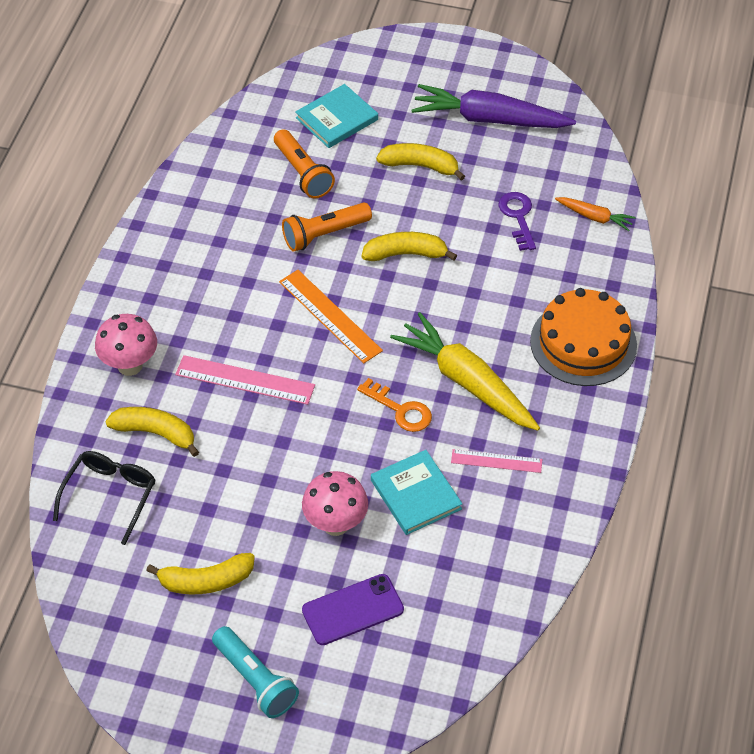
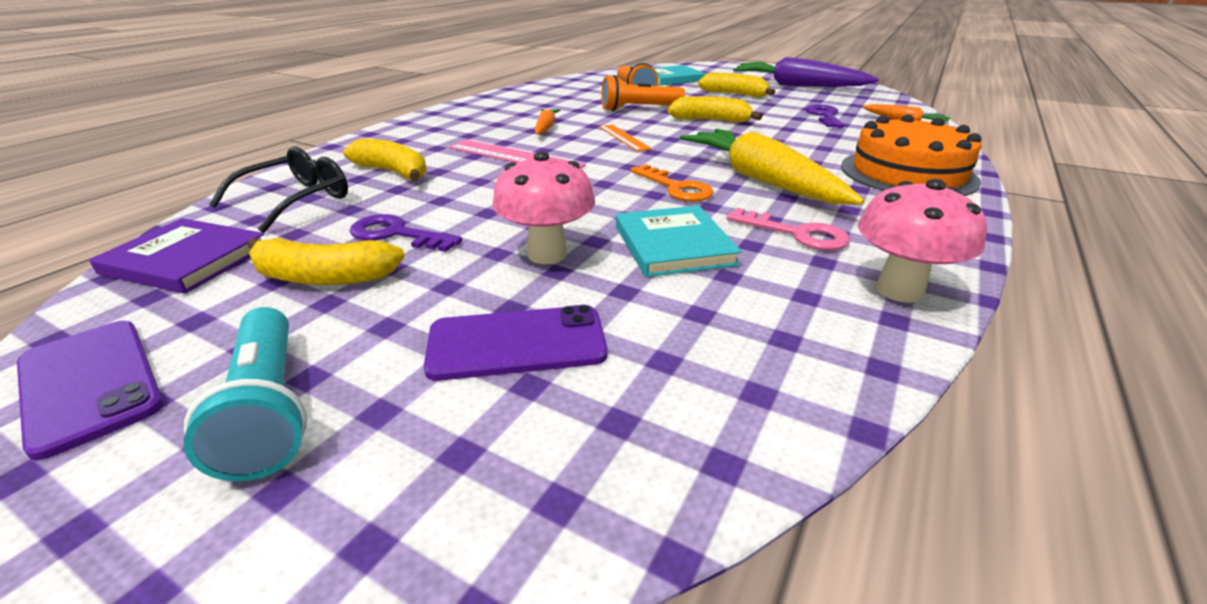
camera: 15 degrees right, 20 degrees down
(99, 585) = (186, 260): none -> purple book
(130, 365) = (412, 140): pink mushroom -> pink mushroom (899, 290)
(153, 688) = (90, 383): none -> purple phone
(220, 524) = (396, 234): none -> purple key
(246, 307) = (546, 128): none -> orange carrot
(330, 316) = (624, 137): orange ruler -> orange ruler, size x0.63
(496, 461) = (796, 234): pink ruler -> pink key

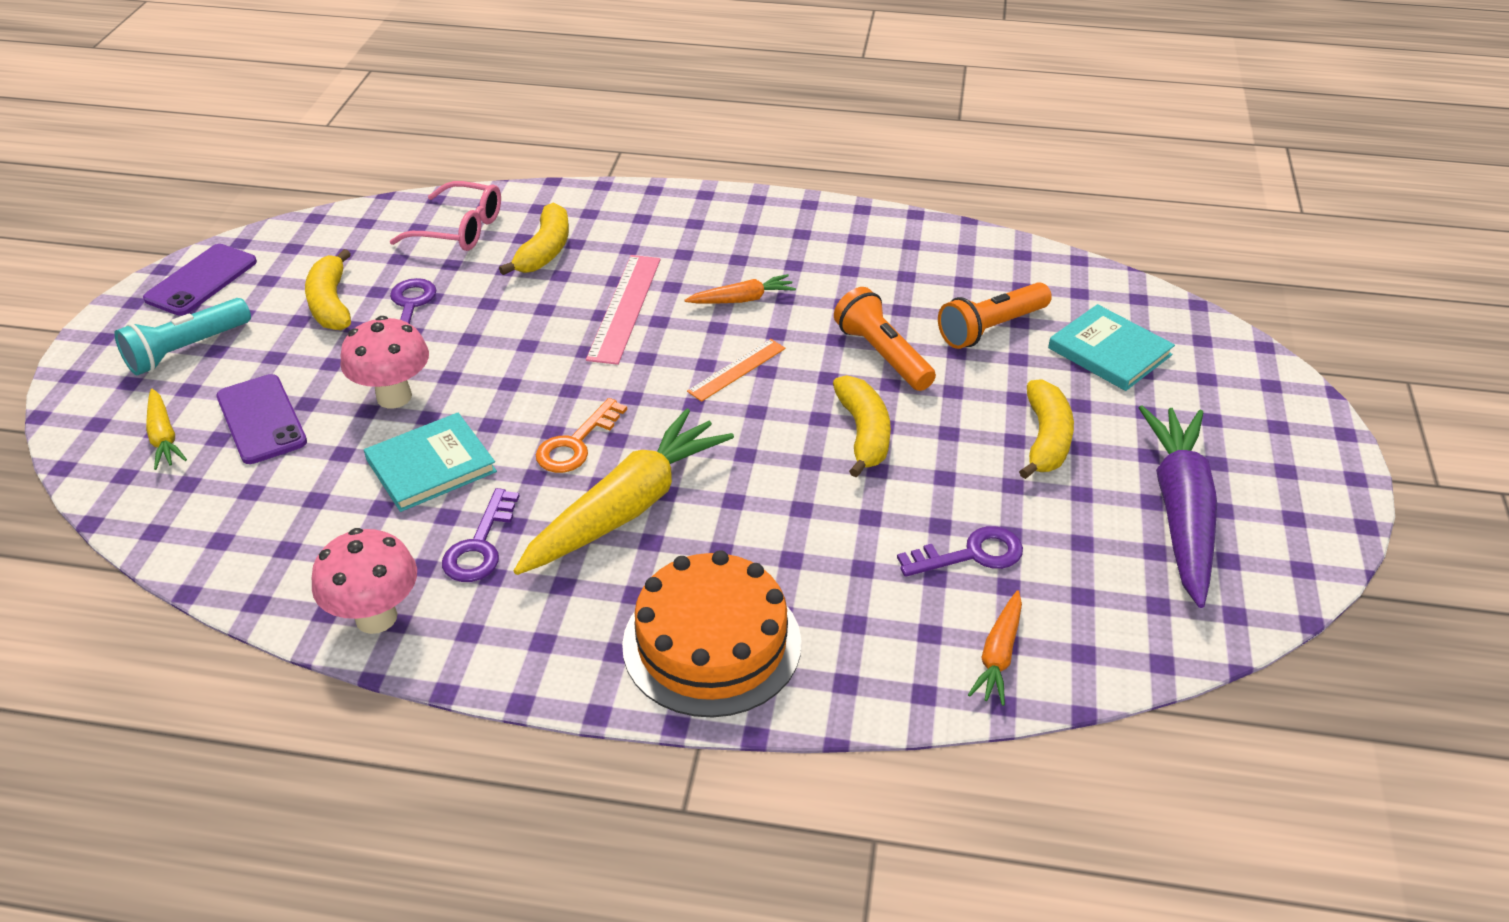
camera: 70 degrees right, 10 degrees up
(186, 260) = (342, 234): purple book -> none
(296, 200) = (459, 229): black glasses -> pink glasses
(485, 444) = (164, 437): none -> yellow carrot
(796, 234) = (480, 545): pink key -> purple key

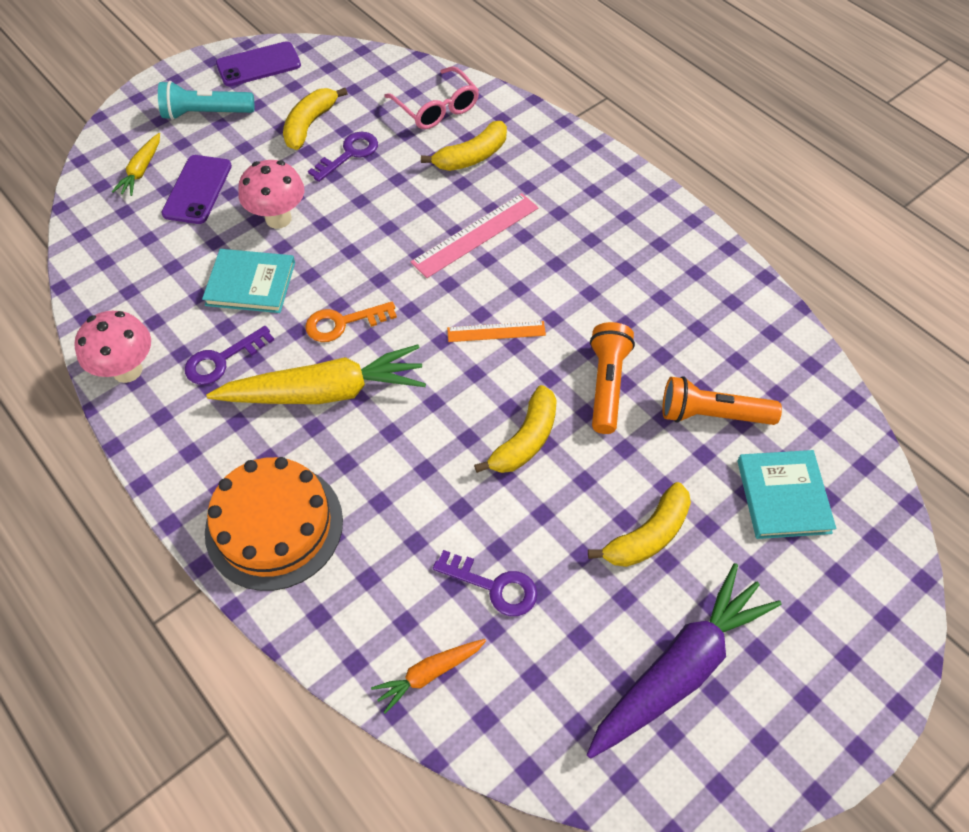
camera: 40 degrees right, 15 degrees up
(742, 299) = (559, 276): orange carrot -> none

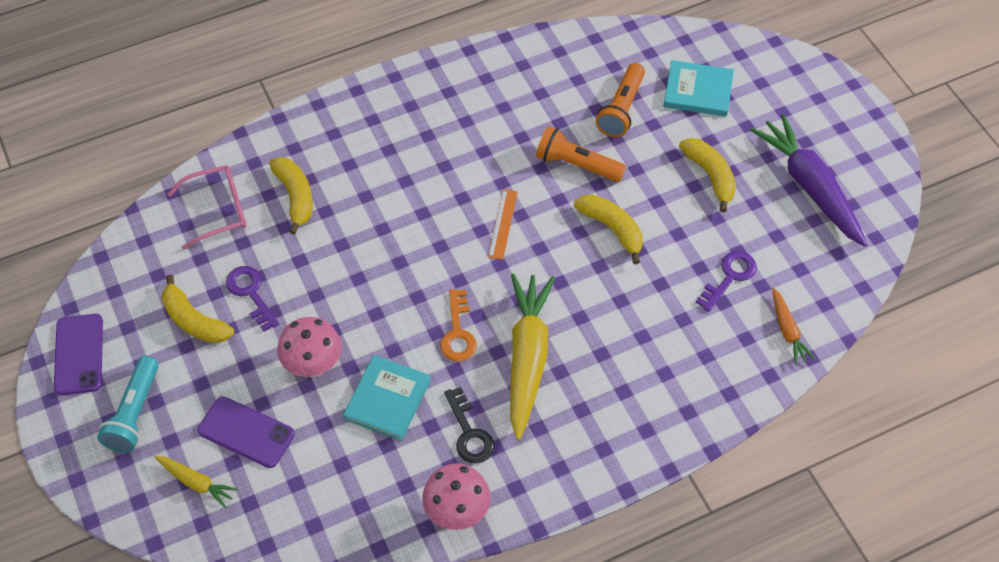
camera: 75 degrees left, 0 degrees up
(222, 360) = (469, 432): purple key -> black key
(274, 526) = (646, 413): orange cake -> none
(476, 235) = (392, 215): pink ruler -> none

